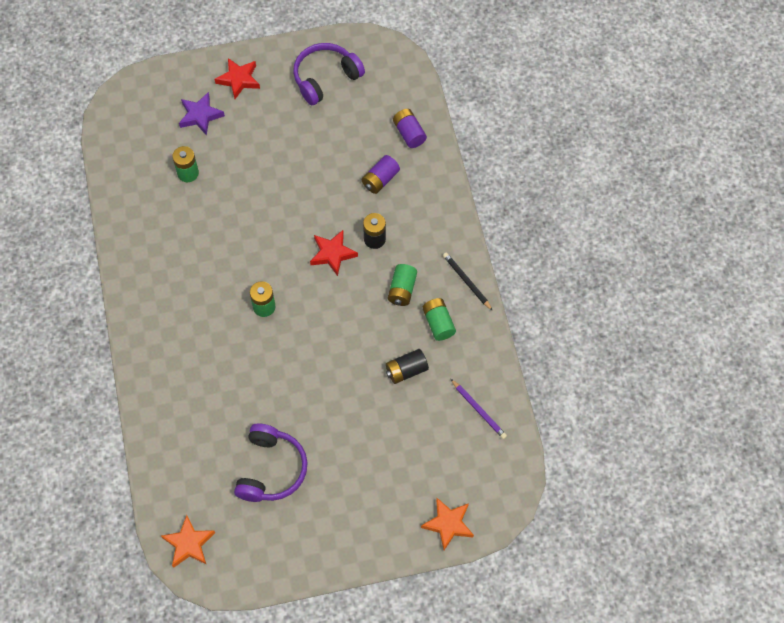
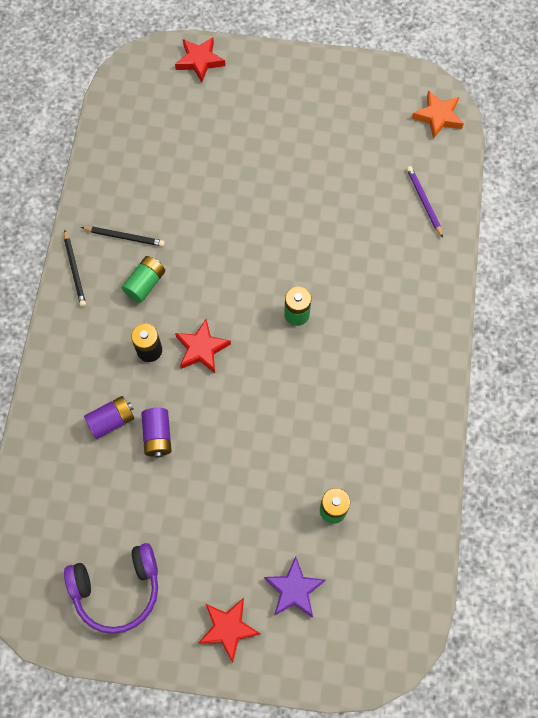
camera: 160 degrees left, 5 degrees up
(271, 469) = (342, 154): purple headphones -> none
(406, 370) = (177, 202): black battery -> none
(409, 133) = (51, 470): purple battery -> purple battery (157, 436)
(438, 323) = (124, 237): green battery -> black pencil
(448, 524) = (200, 61): orange star -> red star
(478, 410) = (126, 144): purple pencil -> purple pencil (424, 202)

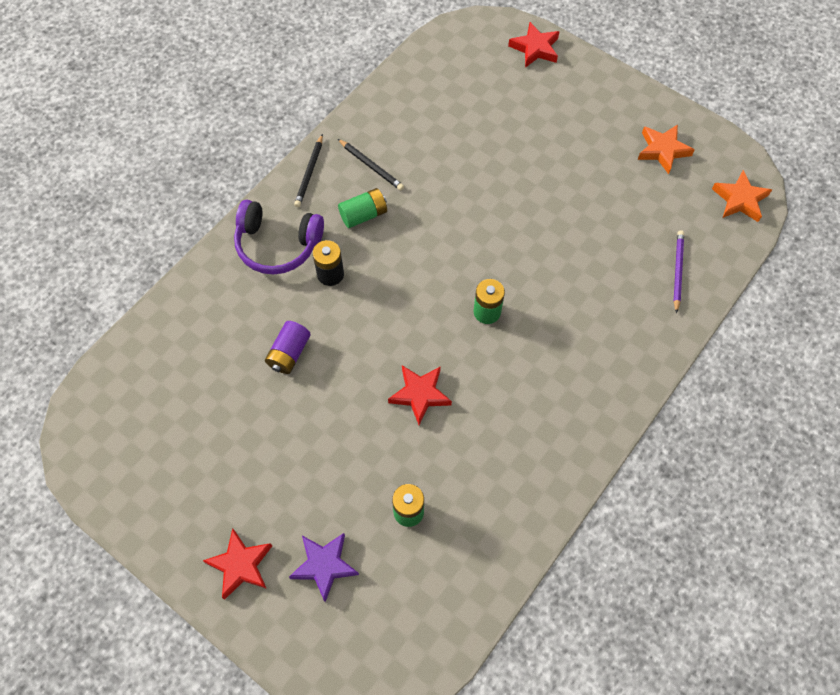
camera: 30 degrees right, 5 degrees down
(112, 420) = (258, 318): purple battery -> none
(117, 589) = (166, 470): purple headphones -> purple headphones (277, 245)
(201, 349) = (378, 297): red star -> red star (420, 394)
(355, 103) = (663, 150): none -> orange star

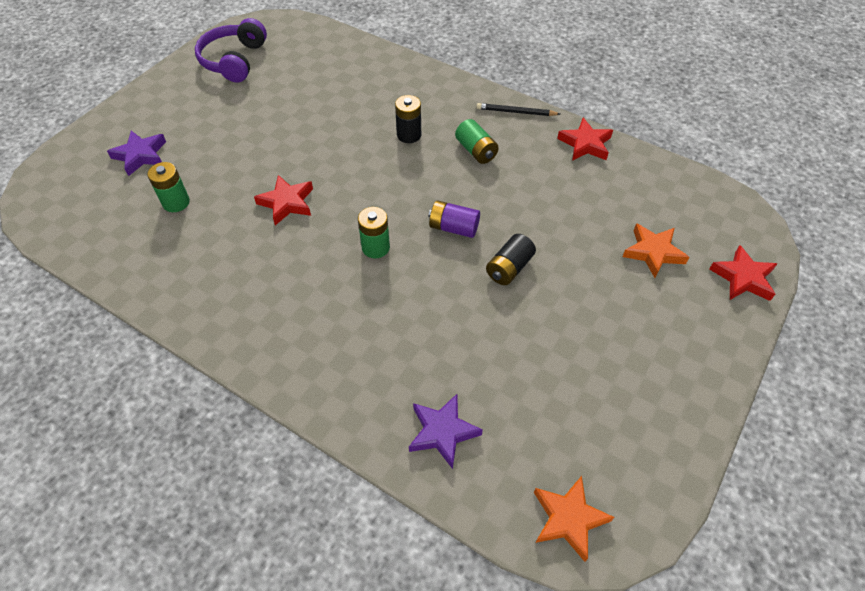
camera: 85 degrees right, 10 degrees down
(240, 565) = (151, 111): red star -> red star (585, 144)
(277, 245) = (435, 100): purple headphones -> purple headphones (234, 60)
(289, 353) = (329, 118): purple battery -> purple battery (453, 228)
(371, 166) = (533, 151): black pencil -> none
(517, 206) = (509, 268): none -> black battery
(663, 150) = (627, 419): orange star -> orange star (653, 252)
(677, 271) = (442, 432): purple pencil -> purple star

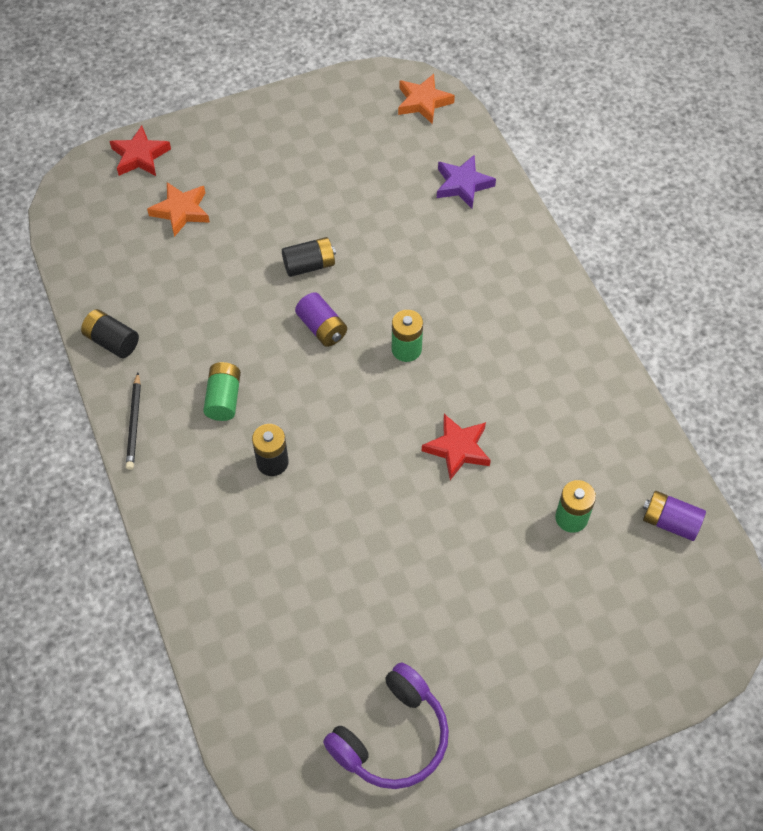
camera: 145 degrees left, 5 degrees up
(96, 235) = (670, 522): none -> purple battery
(140, 155) = (585, 617): purple star -> none
(516, 112) = (134, 423): black pencil -> black pencil turned 45 degrees clockwise
(585, 144) = (112, 341): red star -> black battery

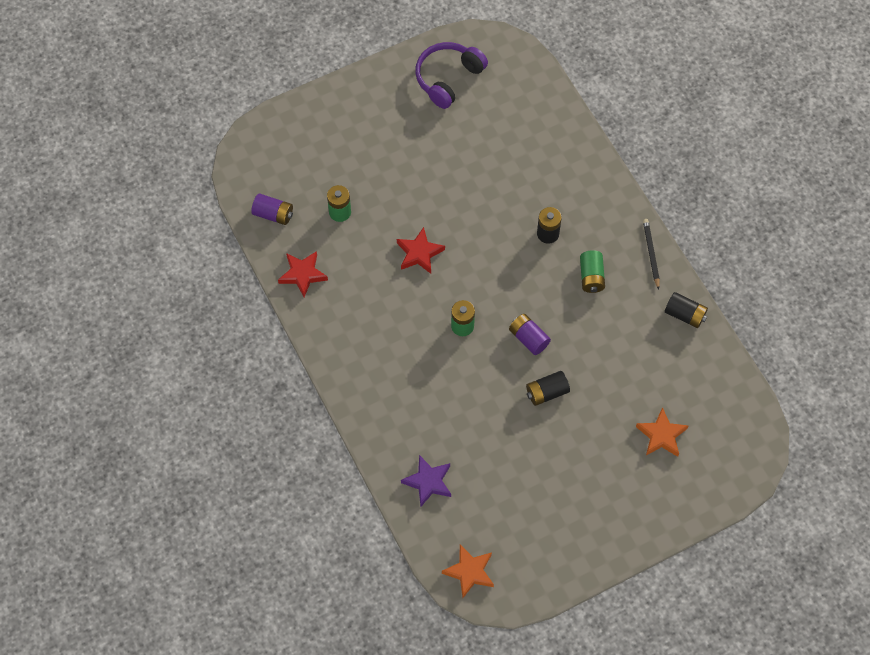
camera: 175 degrees right, 5 degrees up
(140, 156) = (711, 489): red star -> red star (302, 274)

